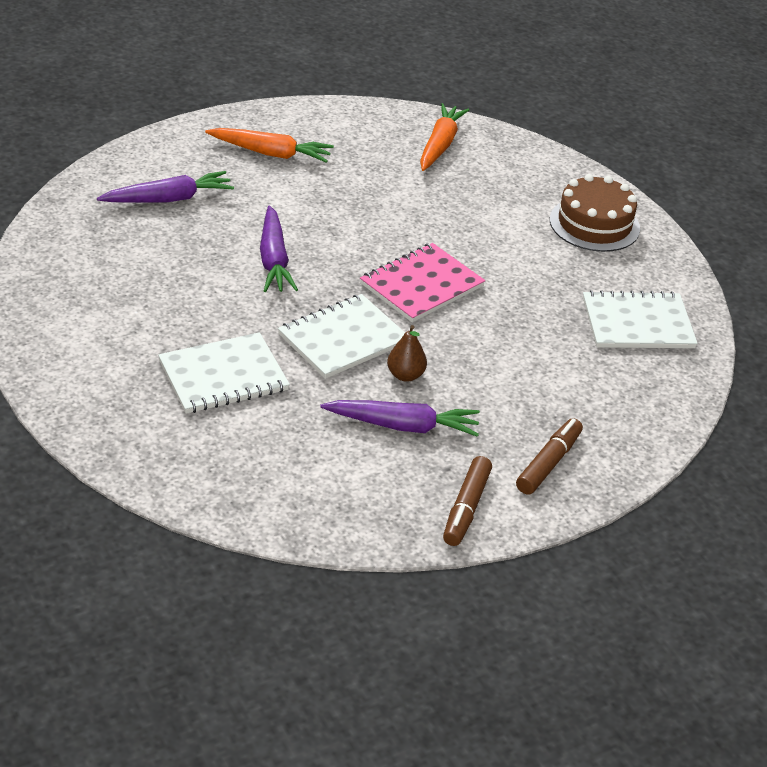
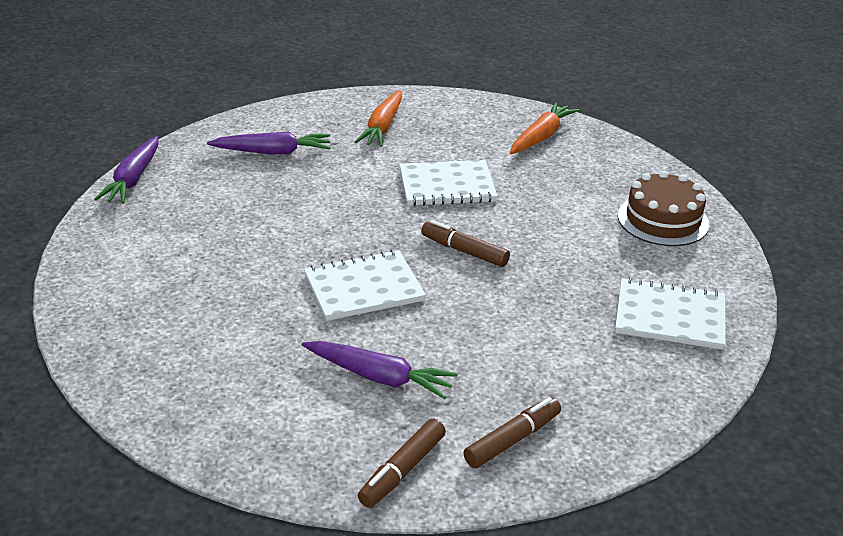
camera: 20 degrees right, 5 degrees down
(223, 376) = (233, 304): white notebook -> white notebook (447, 186)
(271, 153) = (383, 127): orange carrot -> orange carrot turned 75 degrees clockwise
(274, 260) = (337, 212): purple carrot -> purple carrot (133, 179)
(405, 375) = (406, 330): brown pear -> none
(421, 285) = (464, 251): pink notebook -> brown marker

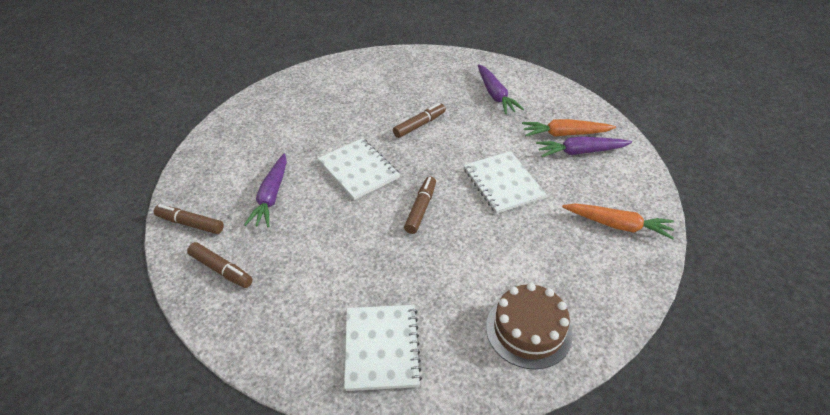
camera: 75 degrees right, 10 degrees up
(133, 179) = (432, 54): purple carrot -> purple carrot (580, 152)
(297, 221) = (419, 125): none -> brown marker

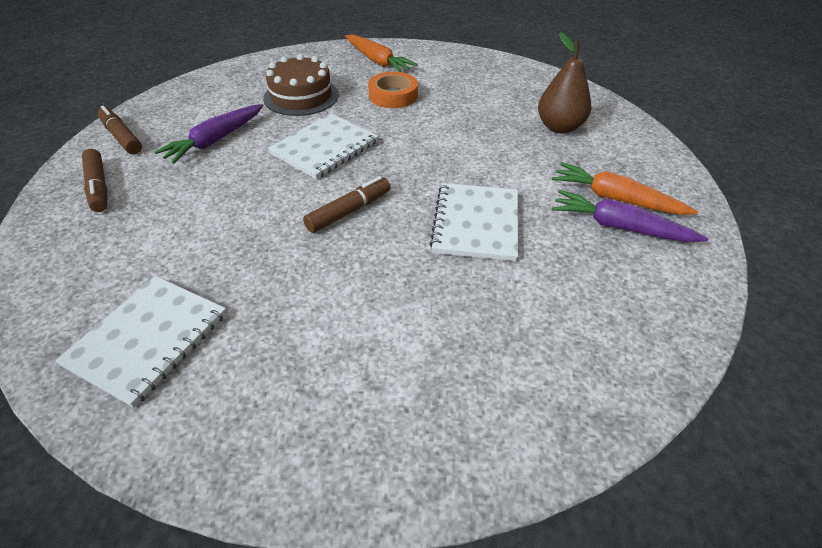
camera: 30 degrees right, 0 degrees up
(359, 170) = (324, 148): white notebook -> white notebook turned 45 degrees clockwise
(366, 109) = (393, 96): none -> orange tape
(419, 125) = (436, 128): brown marker -> none
(495, 95) = (559, 127): purple carrot -> brown pear
(528, 330) = (334, 414): brown cake -> brown cake (301, 96)
(618, 225) = (594, 340): orange carrot -> orange carrot (377, 61)

